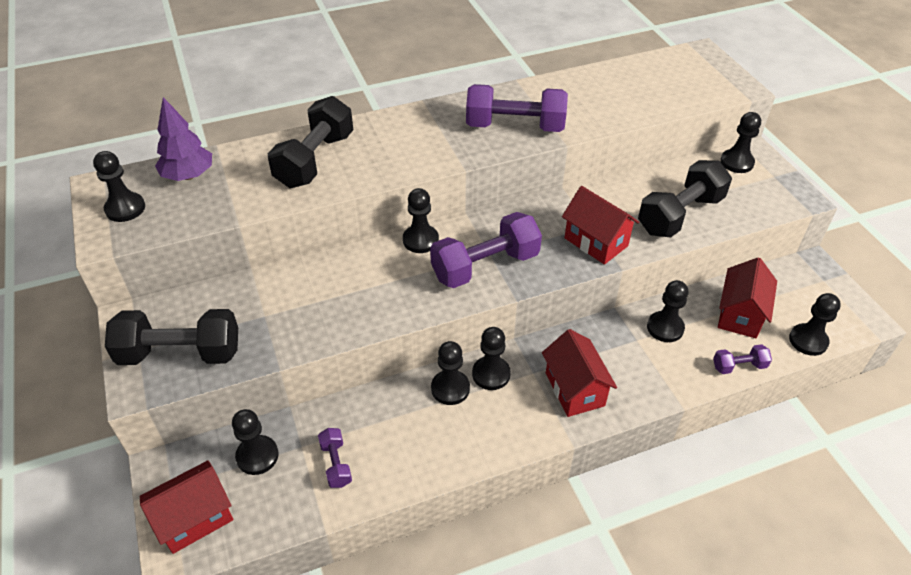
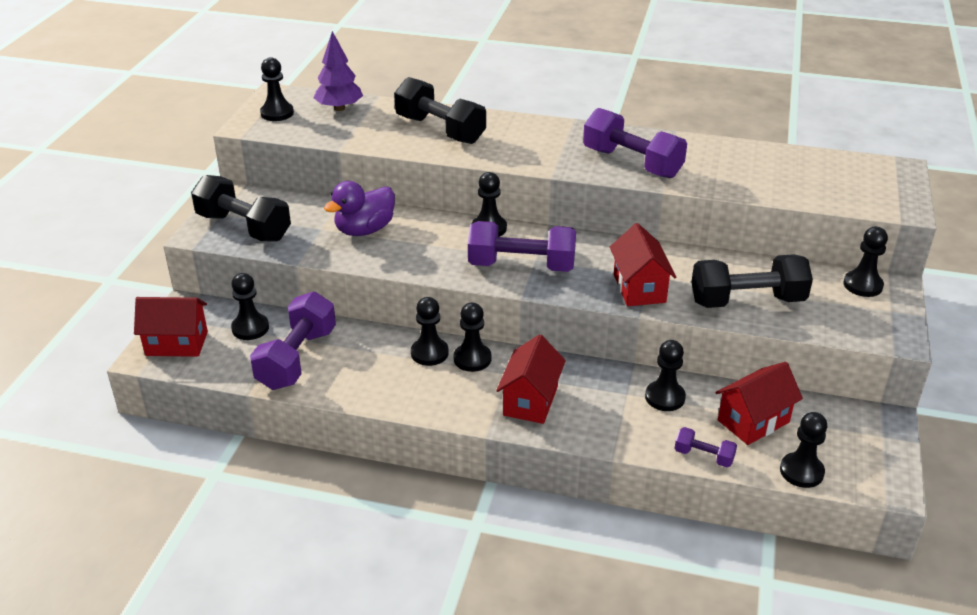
camera: 35 degrees right, 10 degrees down
(309, 296) = (364, 230): none -> purple duck
(315, 160) = (440, 130): black dumbbell -> black dumbbell turned 75 degrees clockwise
(336, 464) = (297, 358): purple dumbbell -> purple dumbbell, size x2.08

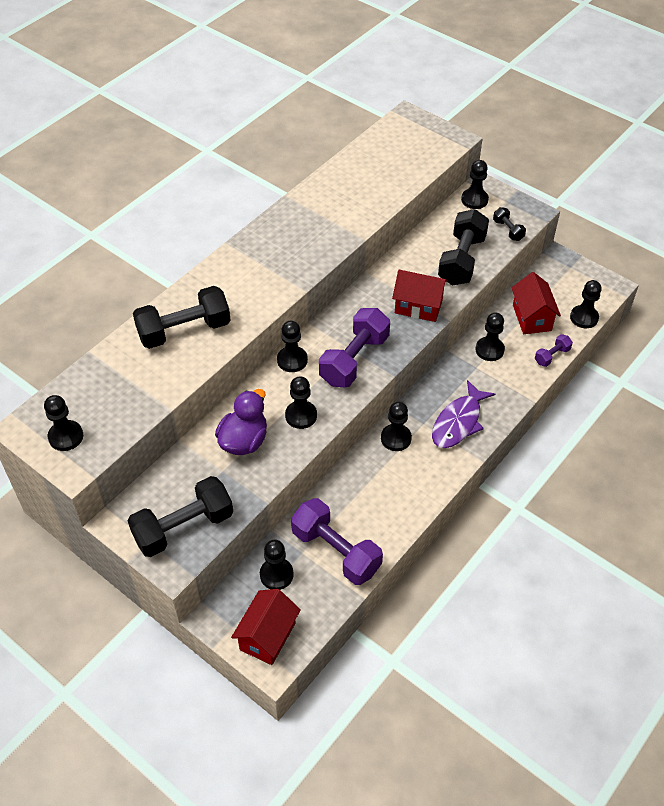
camera: 65 degrees left, 15 degrees up
(339, 108) = (92, 387): purple tree -> none
(364, 230) = (244, 441): purple duck -> purple duck turned 135 degrees counterclockwise
(429, 353) = (375, 462): black pawn -> black pawn (301, 415)
(530, 401) = (458, 422): red house -> purple fish
(632, 163) = (315, 238): purple dumbbell -> none
(840, 325) = (508, 230): none -> black dumbbell

